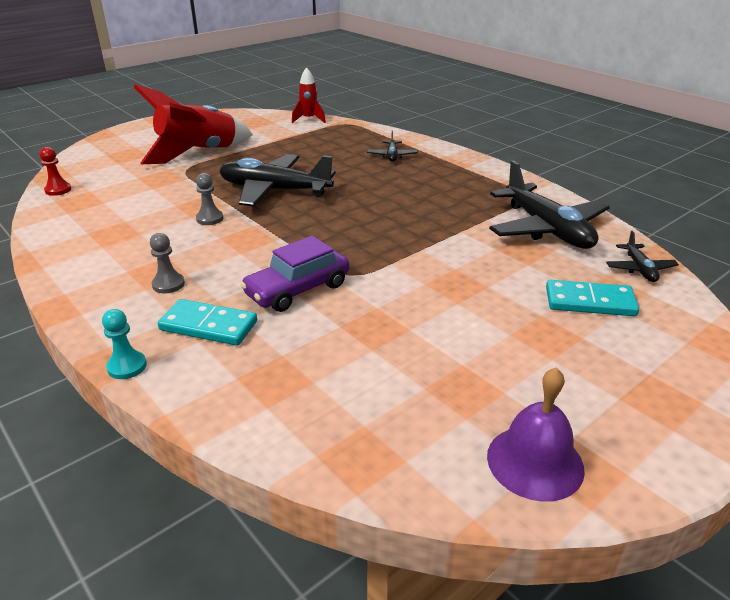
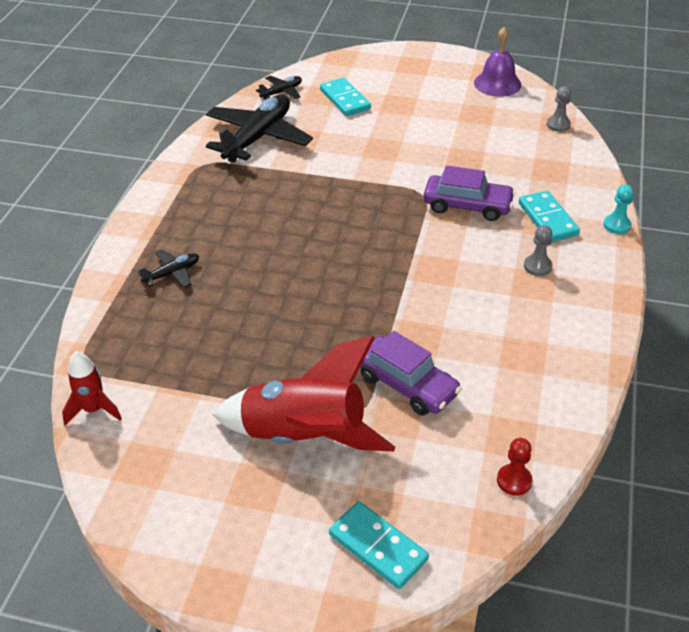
camera: 125 degrees left, 10 degrees up
(108, 149) = (378, 547): none -> turquoise domino
(174, 188) = (407, 384): none -> purple car
(210, 219) = (433, 312): grey pawn -> grey pawn (558, 125)
(274, 190) = (336, 307): black plane -> none

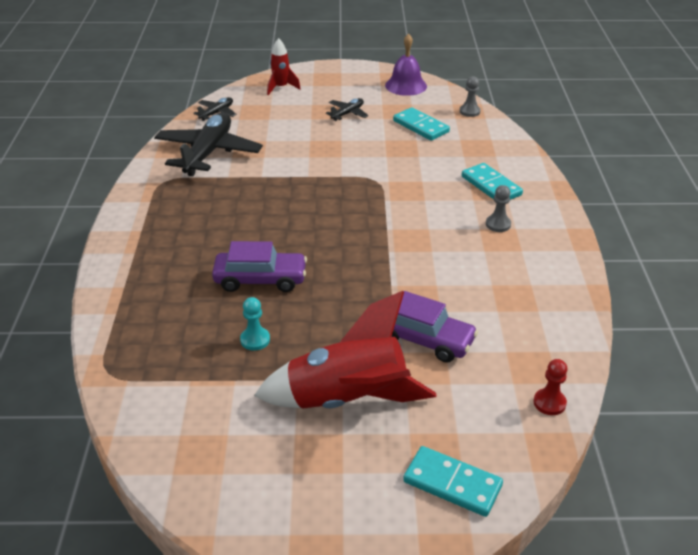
camera: 15 degrees left, 5 degrees down
(94, 410) = (132, 413): red rocket -> red rocket (281, 88)
(172, 273) = (167, 279): black plane -> black plane (347, 114)
(345, 99) = (277, 112): turquoise domino -> turquoise domino (421, 126)
(467, 206) = (419, 184): purple car -> purple car (260, 279)
(617, 225) = (550, 183): turquoise pawn -> turquoise pawn (255, 340)

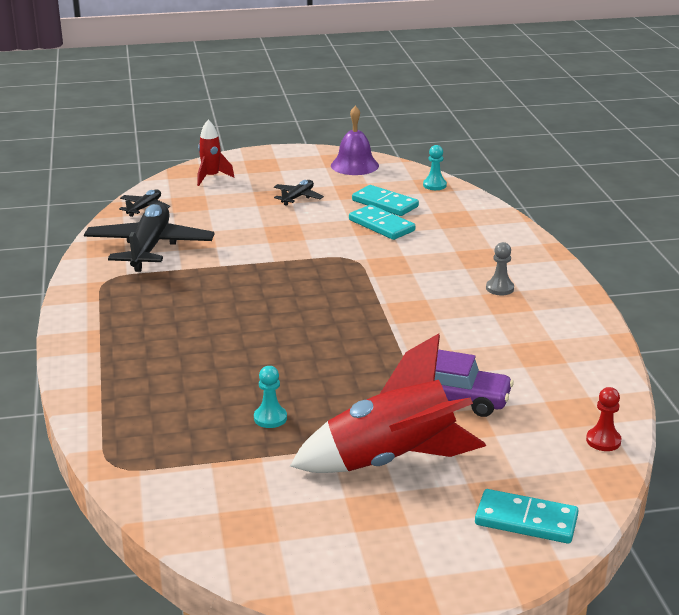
camera: 10 degrees left, 10 degrees down
(260, 279) = (255, 362): purple car -> none
(469, 111) = (434, 185): grey pawn -> turquoise pawn
(491, 186) = (480, 253): turquoise domino -> turquoise domino (381, 225)

